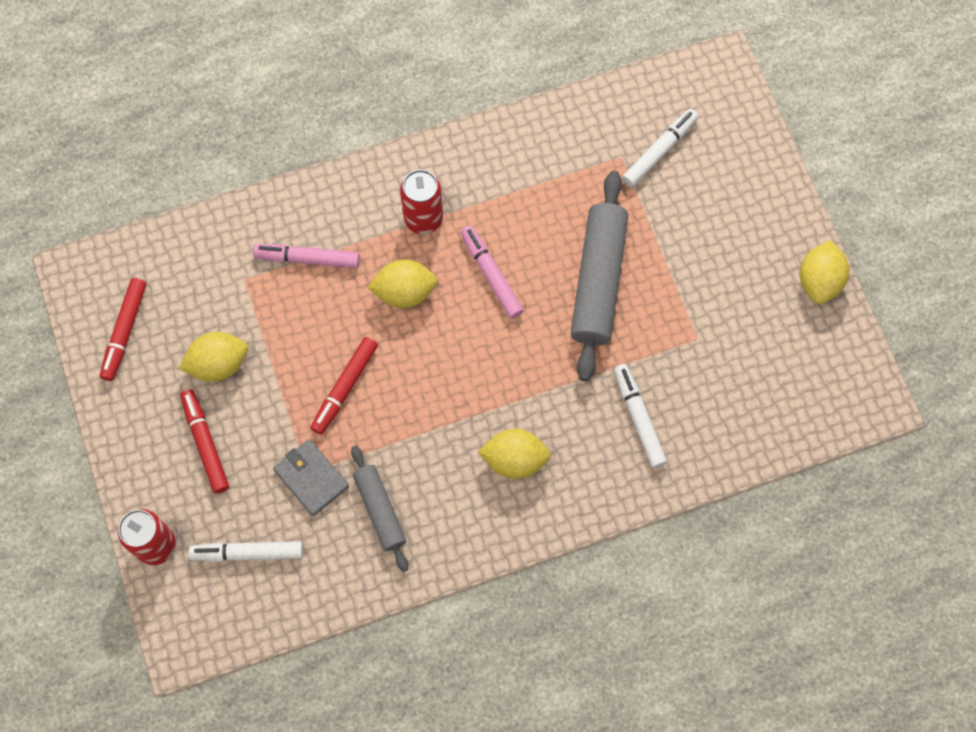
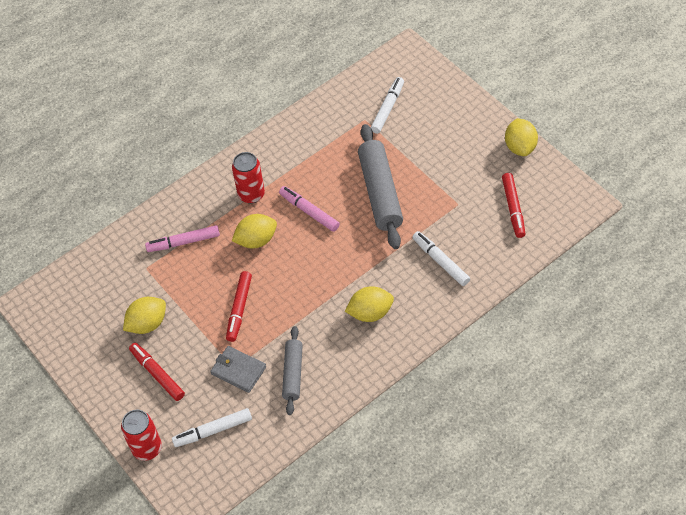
camera: 15 degrees left, 15 degrees down
(125, 331) = (75, 325): red marker -> red marker (513, 208)
(380, 510) = (293, 373): grey rolling pin -> grey rolling pin turned 45 degrees clockwise

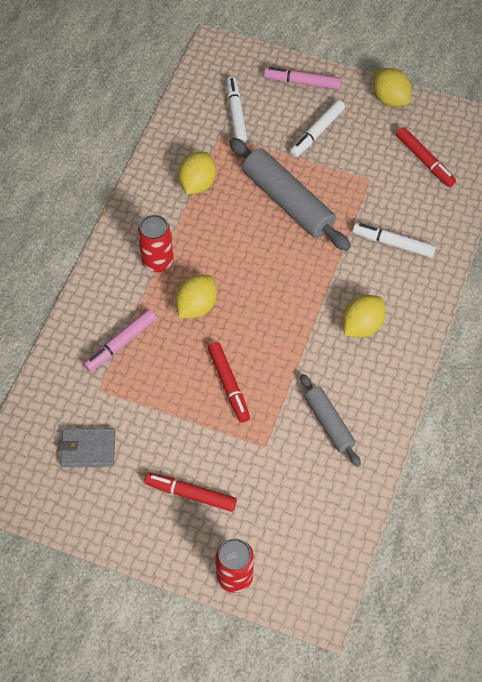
camera: 35 degrees left, 5 degrees up
(147, 324) = (143, 447): yellow lemon -> yellow lemon (197, 183)
(213, 430) = (290, 522): white marker -> white marker (317, 132)
(238, 370) = (272, 448): grey wallet -> grey wallet (88, 449)
(309, 212) = (230, 252): pink marker -> pink marker (303, 82)

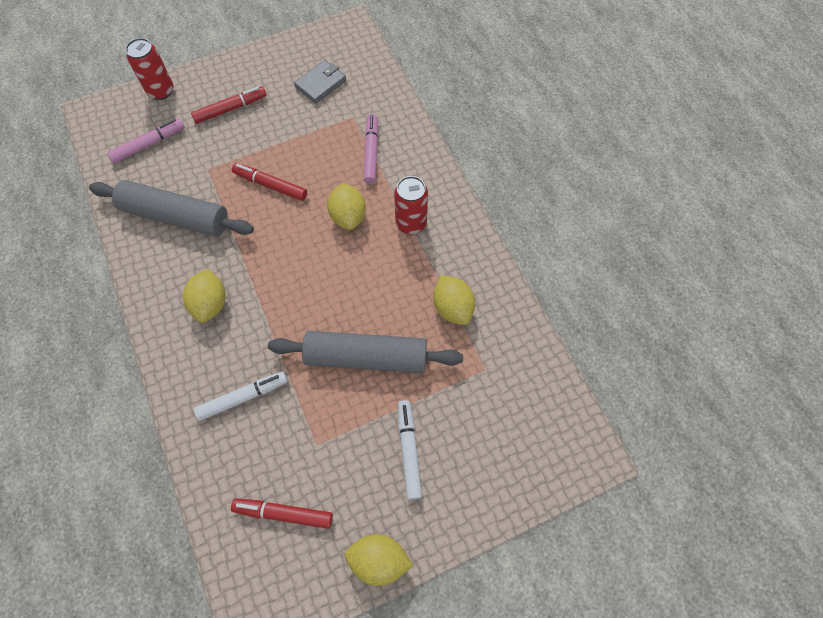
camera: 135 degrees right, 5 degrees up
(236, 114) = (495, 401): white marker -> none
(303, 82) = (476, 496): pink marker -> pink marker (148, 144)
(329, 423) = (175, 216): grey rolling pin -> grey rolling pin, size x1.71

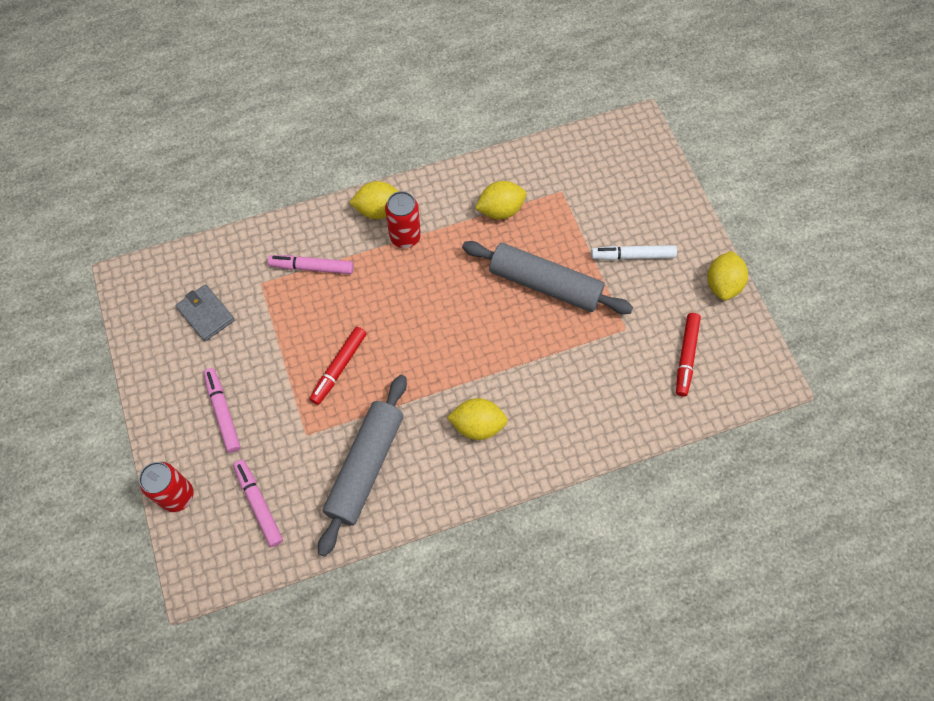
camera: 85 degrees left, 0 degrees up
(230, 109) = (223, 413): red marker -> pink marker
(242, 397) = (579, 392): white marker -> none
(348, 216) = (389, 293): yellow lemon -> yellow lemon (379, 210)
(366, 357) = (545, 284): grey rolling pin -> grey rolling pin turned 75 degrees counterclockwise

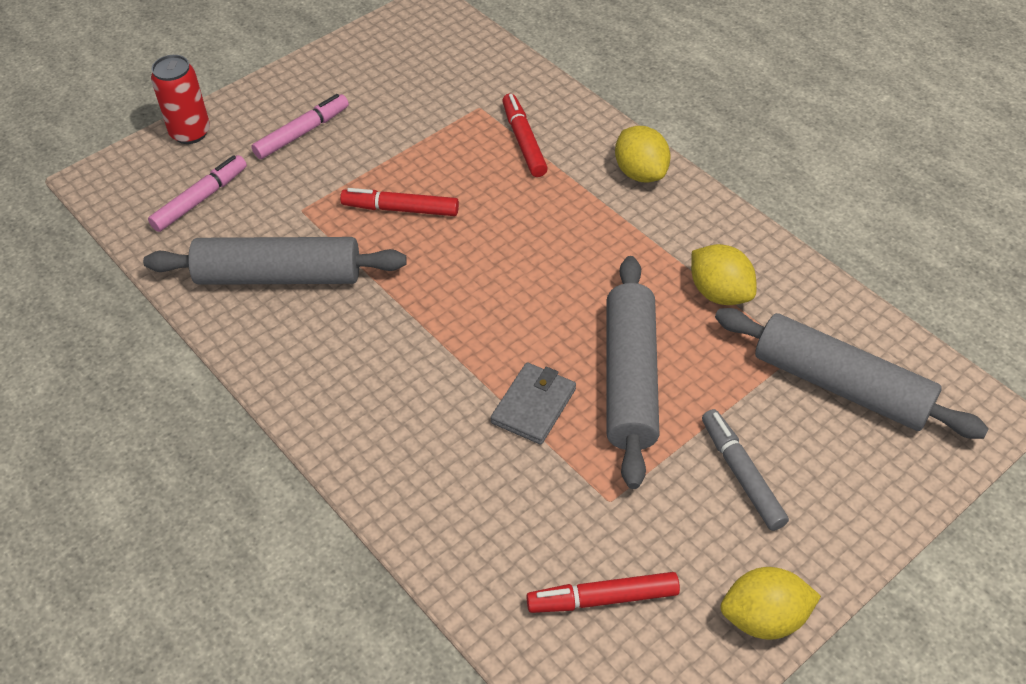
camera: 70 degrees right, 15 degrees down
(206, 314) = (417, 78): grey wallet -> grey wallet (533, 406)
(312, 267) = (524, 141): pink marker -> red marker
(405, 237) = (616, 210): red can -> none
(477, 425) = (378, 369): yellow lemon -> none
(593, 181) = (841, 385): none -> grey rolling pin
(633, 256) = (742, 475): white marker -> grey marker

